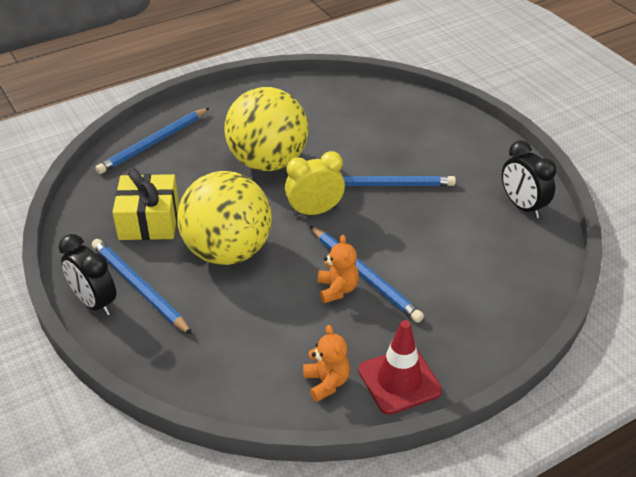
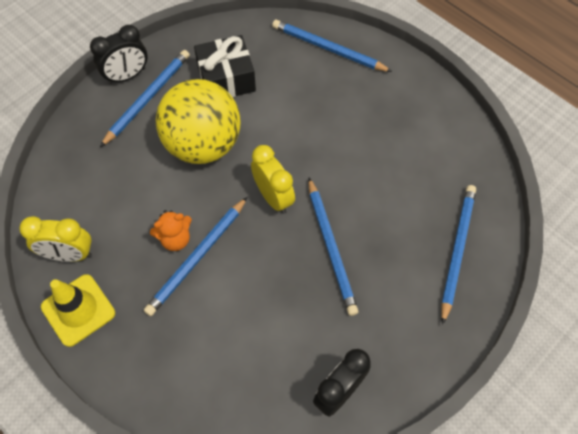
camera: 75 degrees right, 20 degrees up
(94, 302) = (127, 76): black clock -> black clock turned 150 degrees counterclockwise
(149, 220) = (226, 79): yellow gift -> black gift
(268, 162) = (332, 142): yellow ball -> none
(326, 382) = (69, 254): orange teddy bear -> yellow clock
(399, 380) = (78, 310): red traffic cone -> yellow traffic cone
(409, 116) = (457, 251): none -> blue pencil

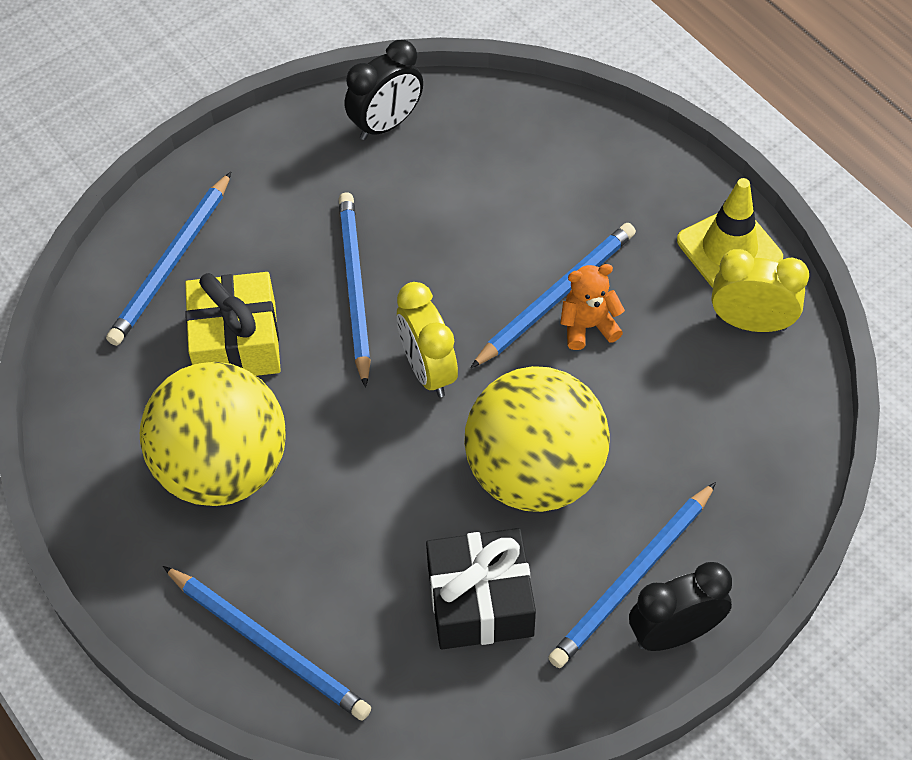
camera: 170 degrees left, 5 degrees down
(378, 127) = (223, 468): none -> yellow ball
(395, 201) = (236, 342): none -> yellow gift

